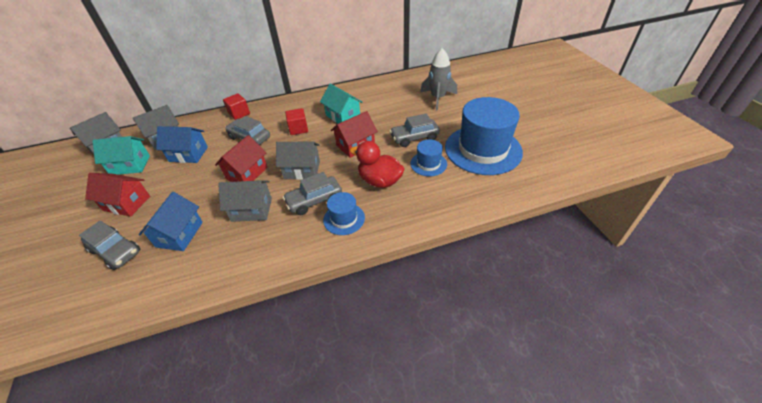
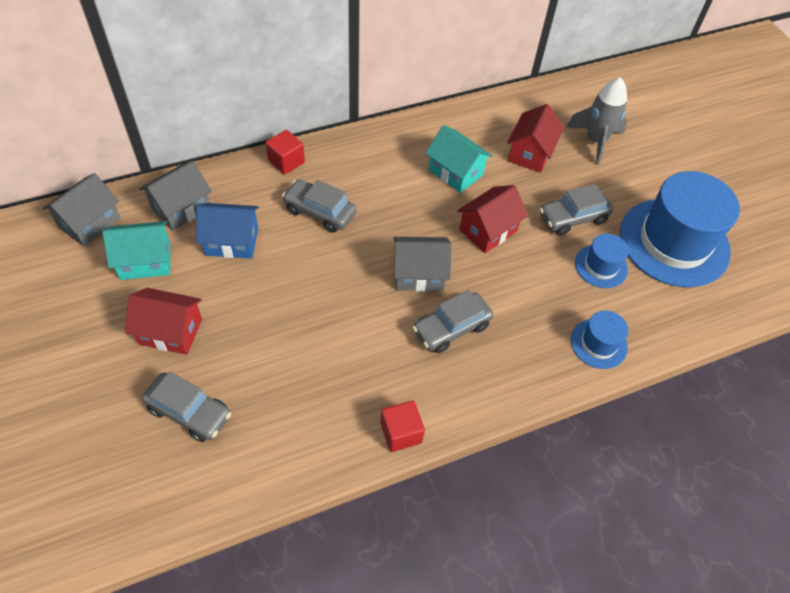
camera: 10 degrees left, 10 degrees up
(179, 234) = (273, 384): blue house -> none
(247, 173) = (337, 279): red house -> red house (530, 153)
(252, 209) = (365, 343): grey house -> none
(298, 129) = (392, 196): red cube -> red cube (401, 433)
(344, 219) = (500, 358): blue hat -> blue hat (598, 343)
(379, 181) = (537, 295): red duck -> none

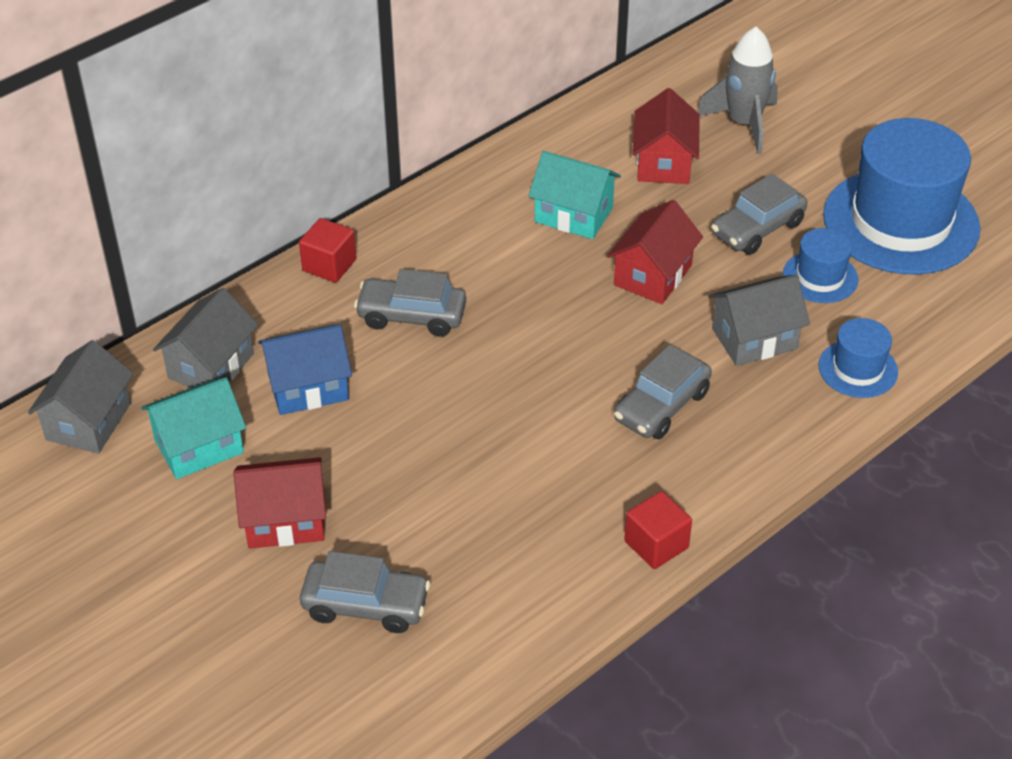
camera: 15 degrees left, 10 degrees down
(419, 274) = (587, 354): grey house -> grey house (754, 339)

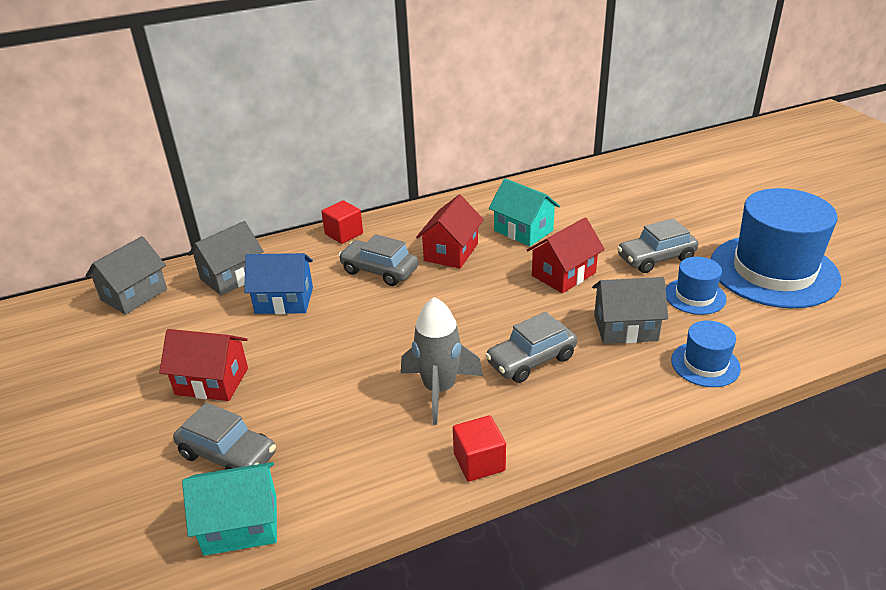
camera: 20 degrees right, 10 degrees down
(199, 446) = (190, 322): turquoise house -> turquoise house (241, 524)
(663, 163) = (601, 211): red house -> red house (451, 252)
(744, 124) = (669, 197): grey rocket -> grey rocket (439, 389)

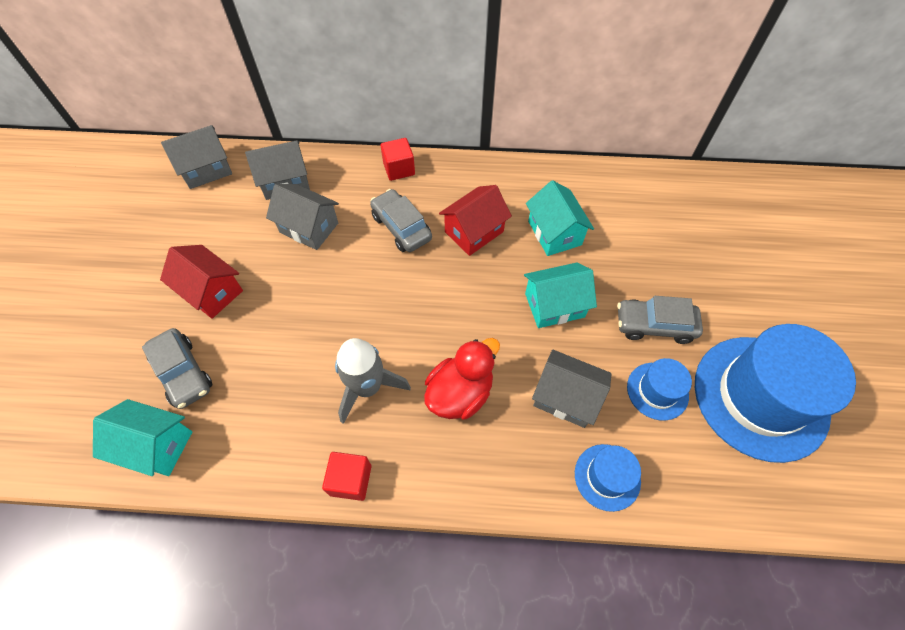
camera: 25 degrees right, 25 degrees up
(284, 300) = (309, 228): blue house -> grey house
(531, 360) = (460, 393): grey car -> red duck
(563, 274) = (554, 305): red house -> turquoise house

